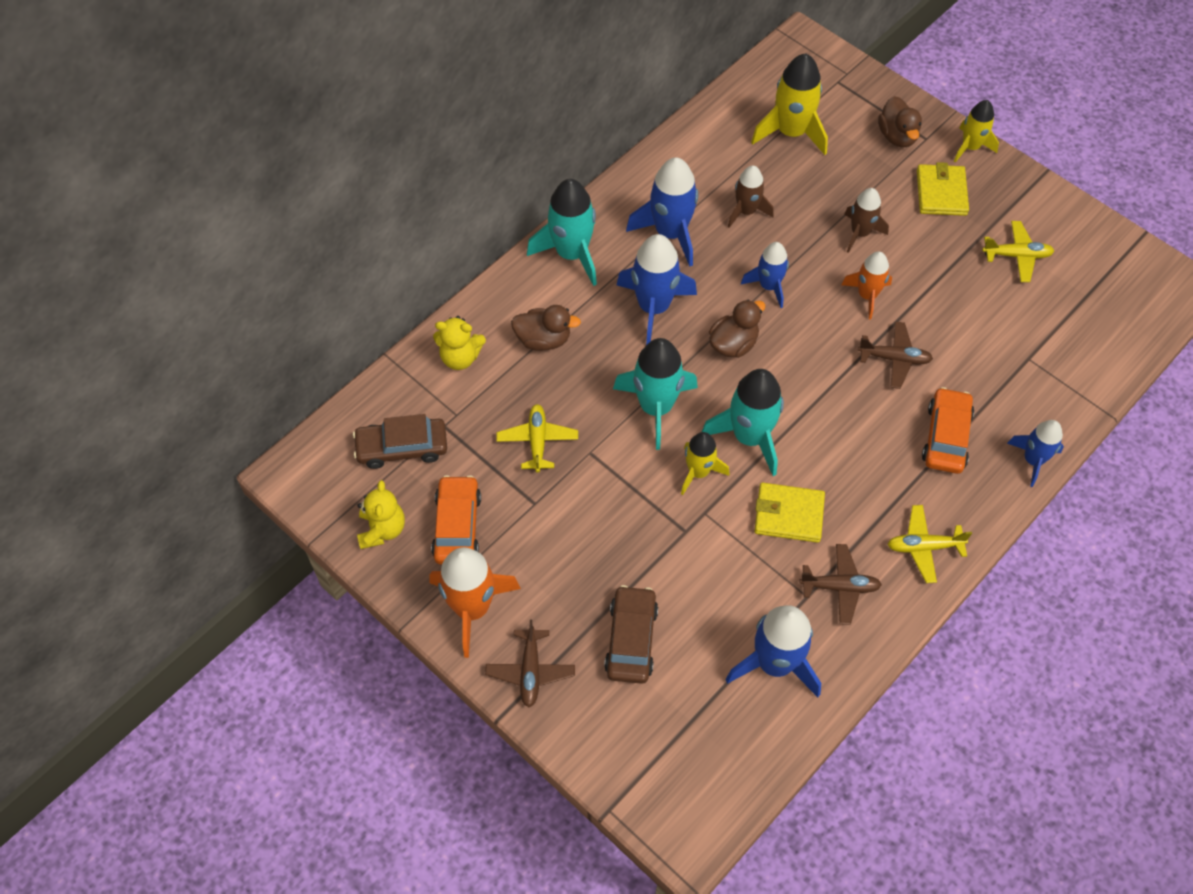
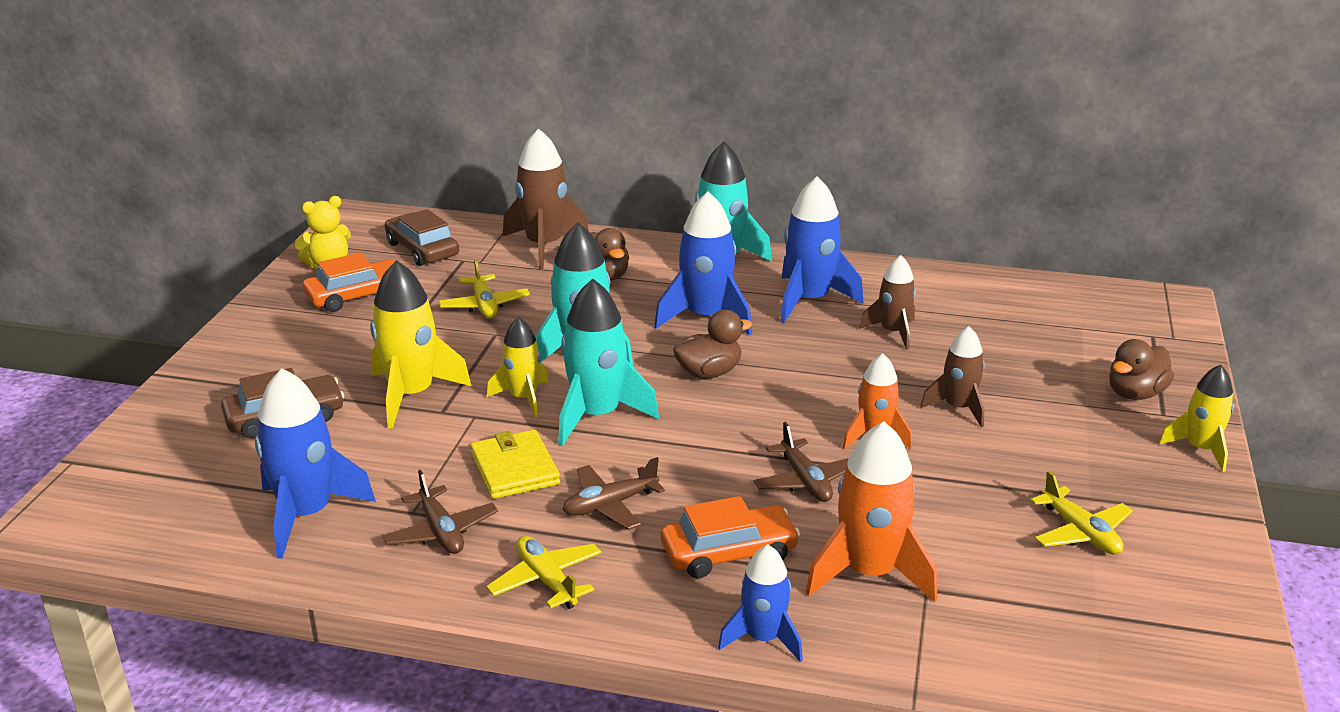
camera: 60 degrees right, 30 degrees down
(460, 357) = (544, 246): yellow teddy bear -> brown rocket
(472, 608) = (271, 327): orange rocket -> orange rocket (868, 573)
(530, 671) = (216, 374): brown plane -> brown plane (610, 505)
(537, 441) = (484, 305): yellow plane -> yellow plane turned 105 degrees clockwise
(733, 344) = (709, 373): brown duck -> brown duck turned 45 degrees counterclockwise
(768, 286) = (810, 372): blue rocket -> none
(791, 132) = (1037, 328): yellow rocket -> yellow rocket (412, 395)
(941, 193) = (1097, 447): yellow wallet -> none

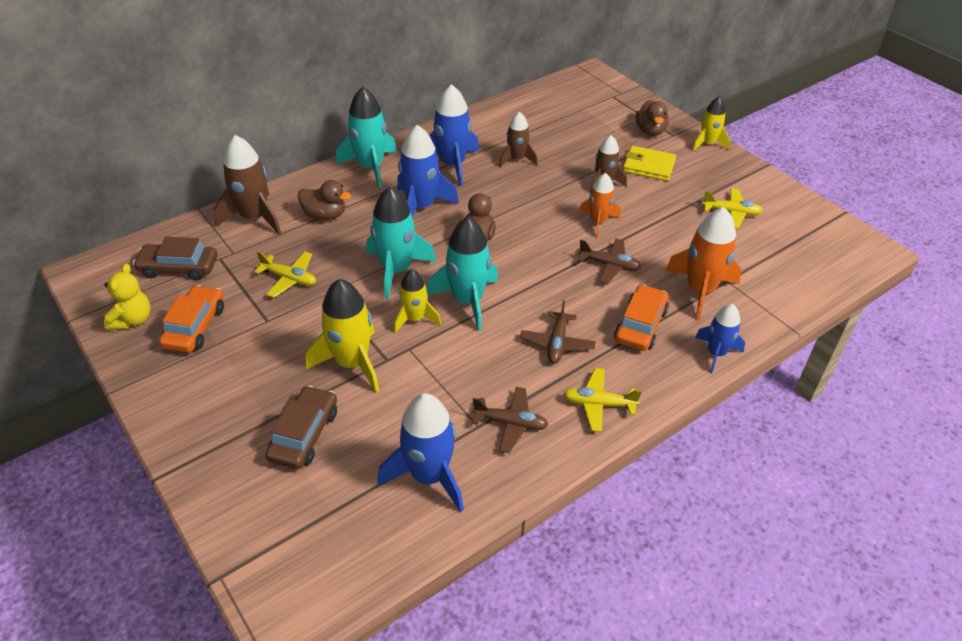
camera: 50 degrees left, 15 degrees up
(514, 469) = (482, 361): yellow wallet -> yellow wallet (648, 166)

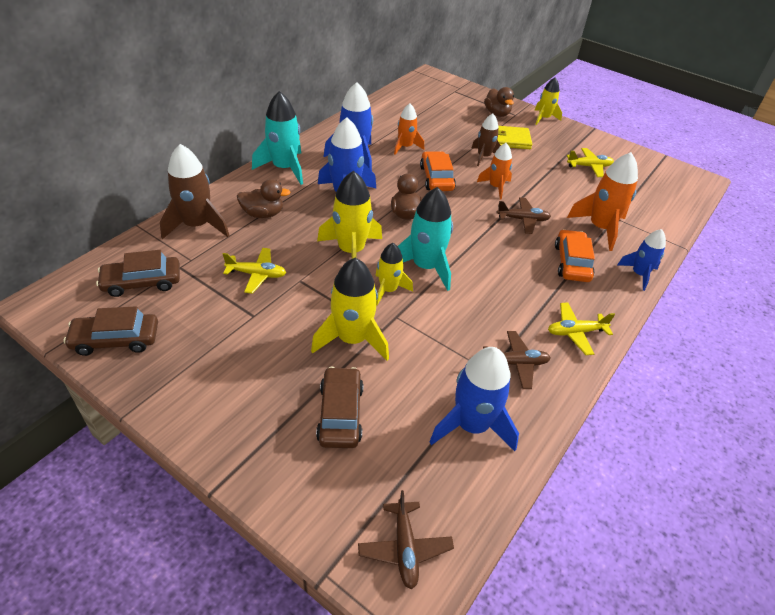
camera: 20 degrees left, 0 degrees up
(132, 320) = (116, 340): yellow teddy bear -> brown car
(195, 326) = (184, 334): orange car -> orange car (436, 178)
(396, 270) = (351, 251): turquoise rocket -> yellow rocket
(517, 159) = (405, 147): brown rocket -> orange rocket
(557, 343) = (516, 289): brown plane -> brown plane (405, 548)

